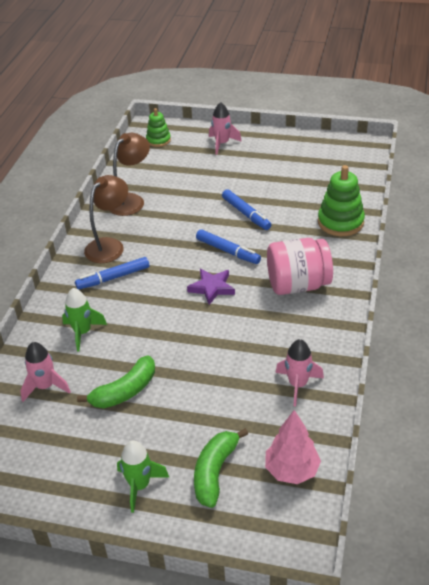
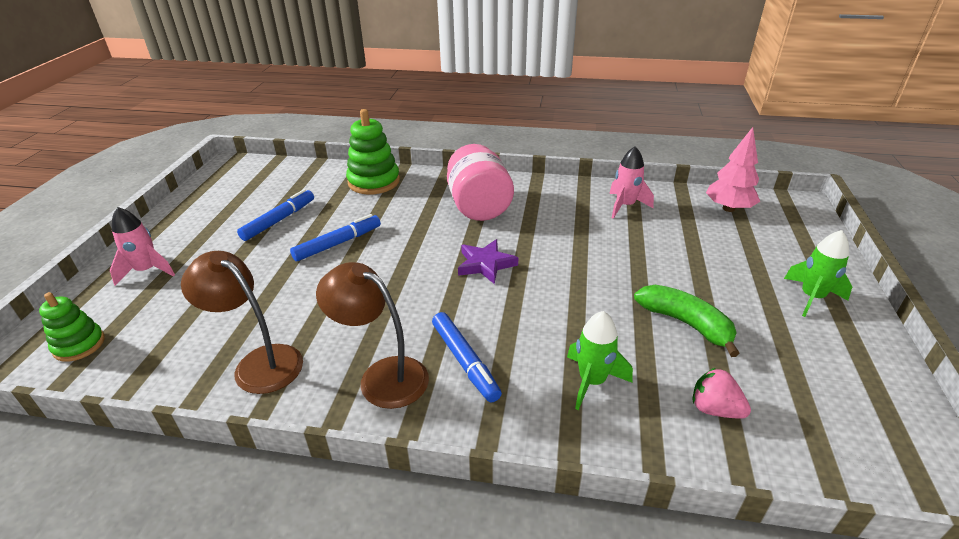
camera: 95 degrees left, 5 degrees down
(45, 386) = (714, 409): pink rocket -> pink strawberry
(215, 472) = (759, 249): green banana -> none
(228, 251) = (414, 255): blue marker -> blue marker (279, 220)

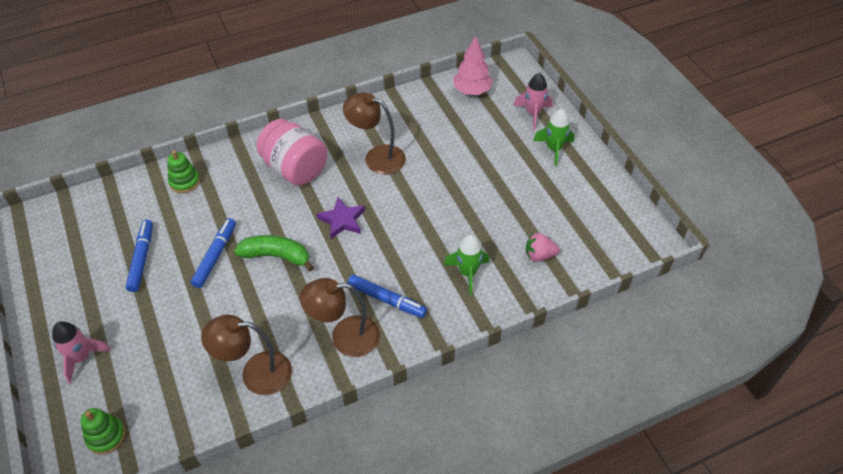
camera: 35 degrees left, 15 degrees up
(374, 182) = (184, 182): green stacking toy -> green stacking toy, size x0.62
(571, 226) = (377, 157): none -> brown lamp
(625, 206) = (402, 119): pink rocket -> pink rocket (533, 113)
(685, 323) = (495, 205): green banana -> green banana (276, 256)

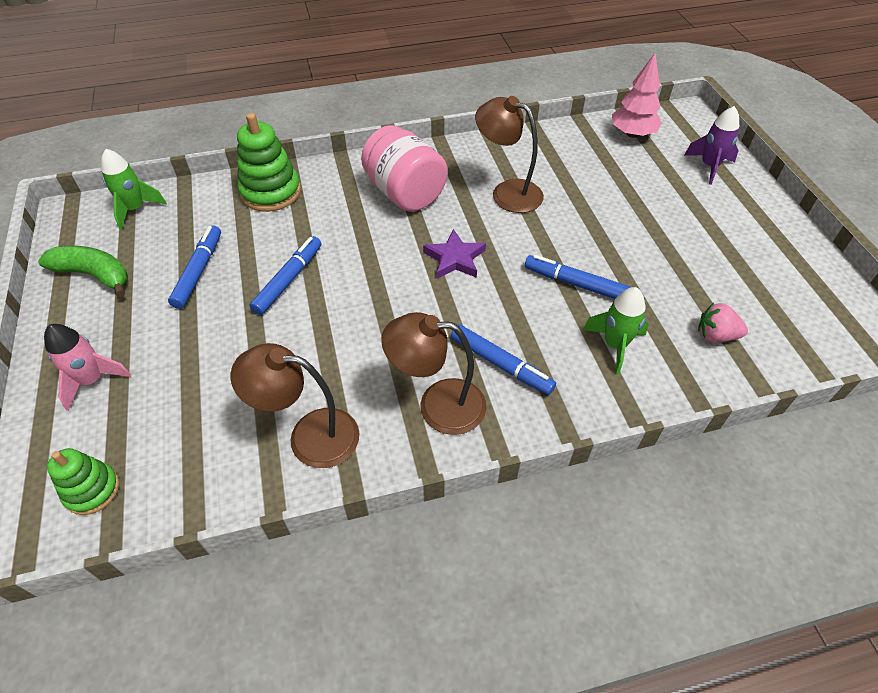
camera: 10 degrees right, 0 degrees up
(184, 182) = (271, 192): green stacking toy -> green stacking toy, size x1.62
(276, 256) = (364, 290): green banana -> green banana (94, 275)
(435, 228) = (575, 283): none -> blue marker
(533, 113) = (709, 166): pink rocket -> purple rocket
(554, 149) = (736, 209): green rocket -> green rocket (135, 209)

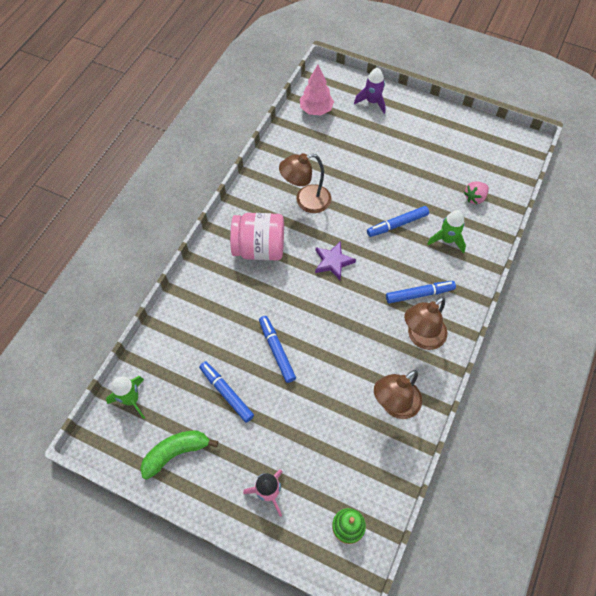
camera: 50 degrees left, 10 degrees up
(271, 192) = (190, 315): green stacking toy -> none

